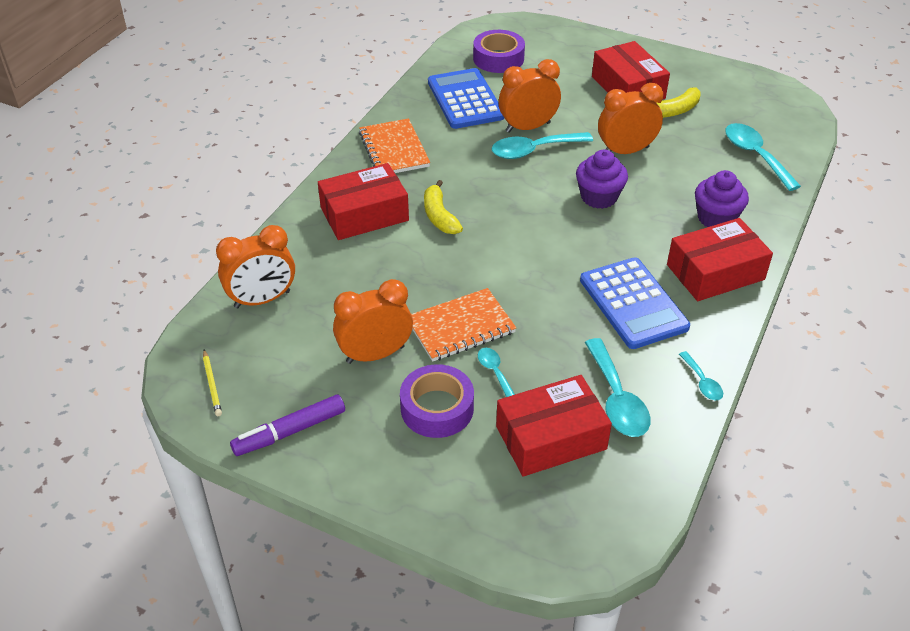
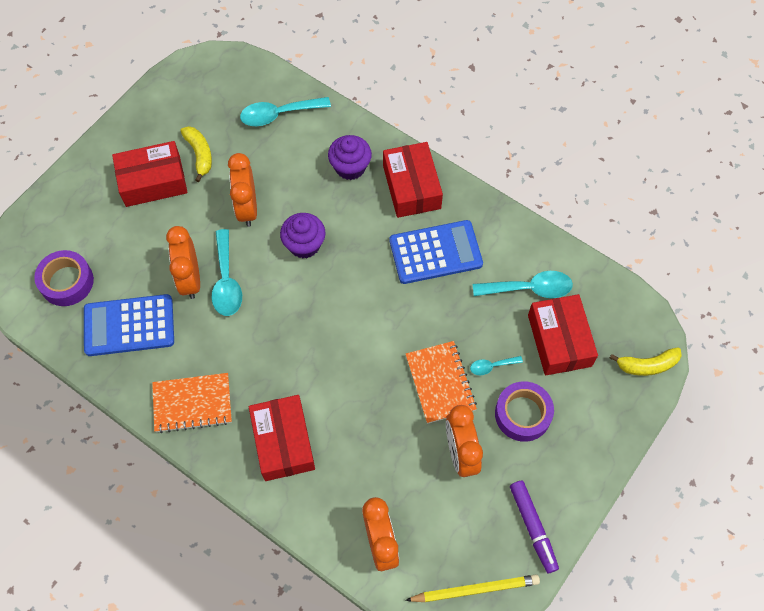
camera: 80 degrees left, 20 degrees up
(212, 384) = (475, 589): yellow pencil -> yellow pencil, size x1.77
(439, 216) = (300, 377): yellow banana -> yellow banana (647, 365)
(702, 382) = (521, 229): turquoise spoon -> none

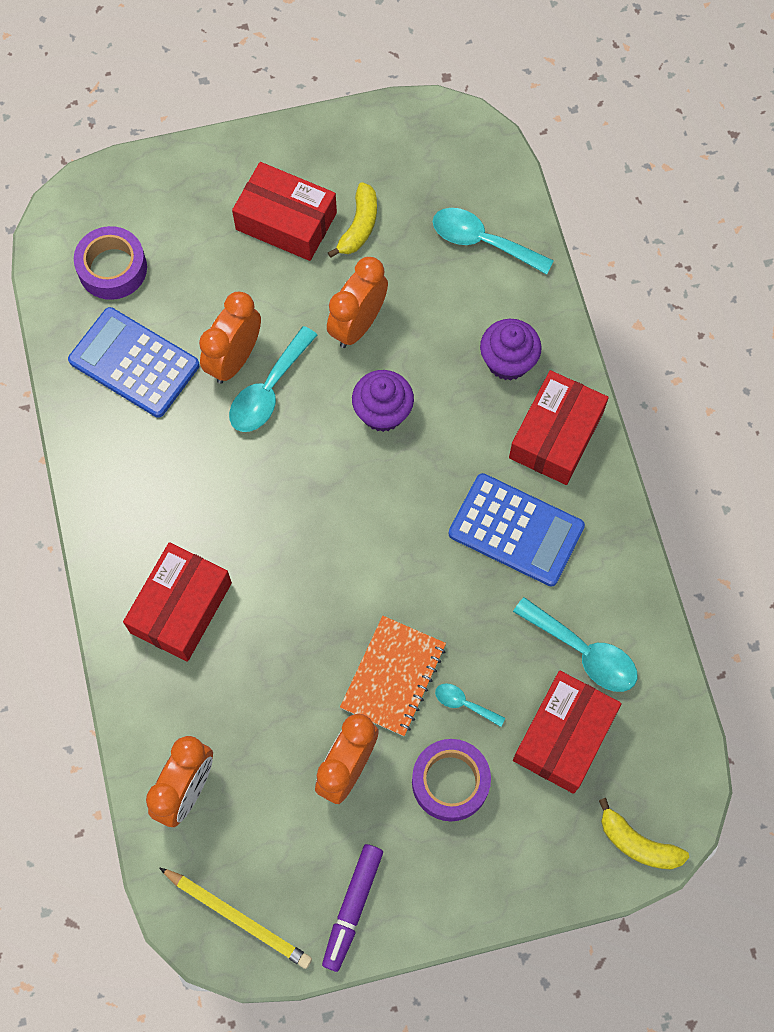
camera: 40 degrees right, 5 degrees up
(192, 403) = (127, 495): orange notebook -> none

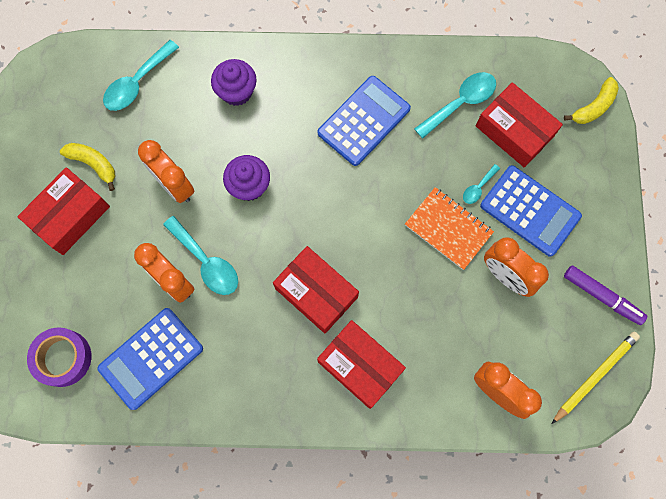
camera: 75 degrees left, 5 degrees up
(450, 782) = (530, 211): purple tape -> blue calculator
(556, 435) = (302, 76): red box -> red box (316, 293)

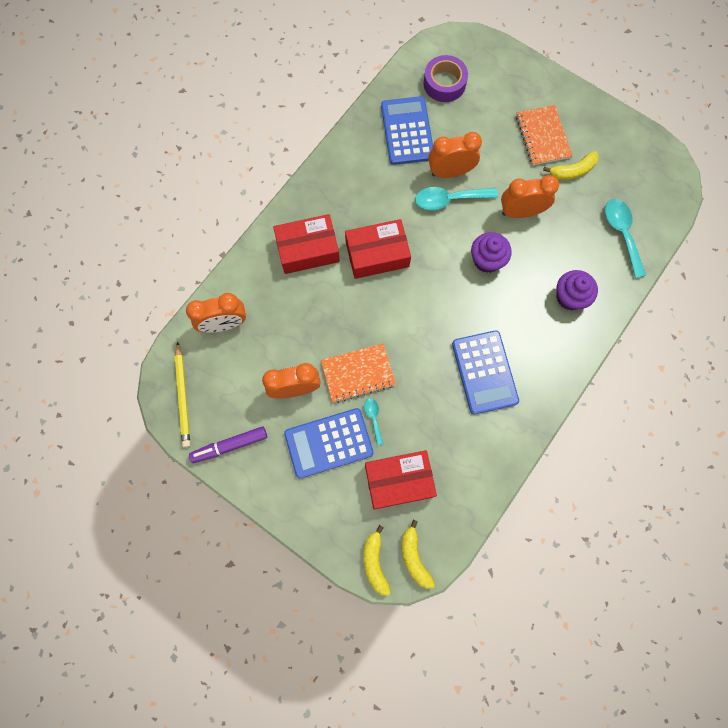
camera: 125 degrees right, 0 degrees up
(70, 215) = (542, 136): red box -> orange notebook
(461, 103) = (450, 456): turquoise spoon -> none
(564, 80) = (414, 557): none -> yellow banana

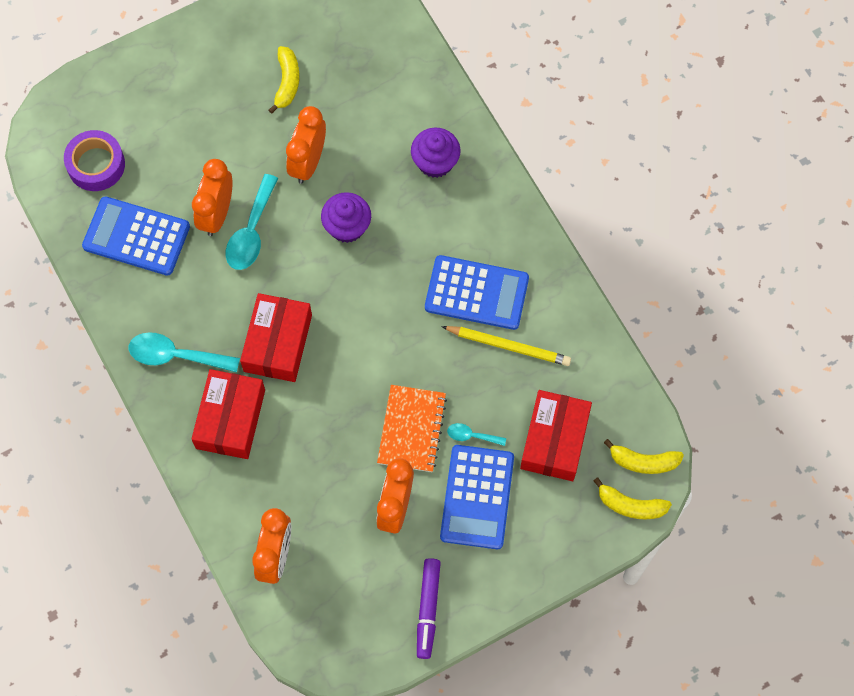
camera: 65 degrees left, 5 degrees down
(183, 396) = (342, 640): yellow pencil -> yellow pencil (508, 346)
(542, 136) = (226, 92): orange notebook -> none
(621, 233) = (389, 71): turquoise spoon -> turquoise spoon (175, 355)

